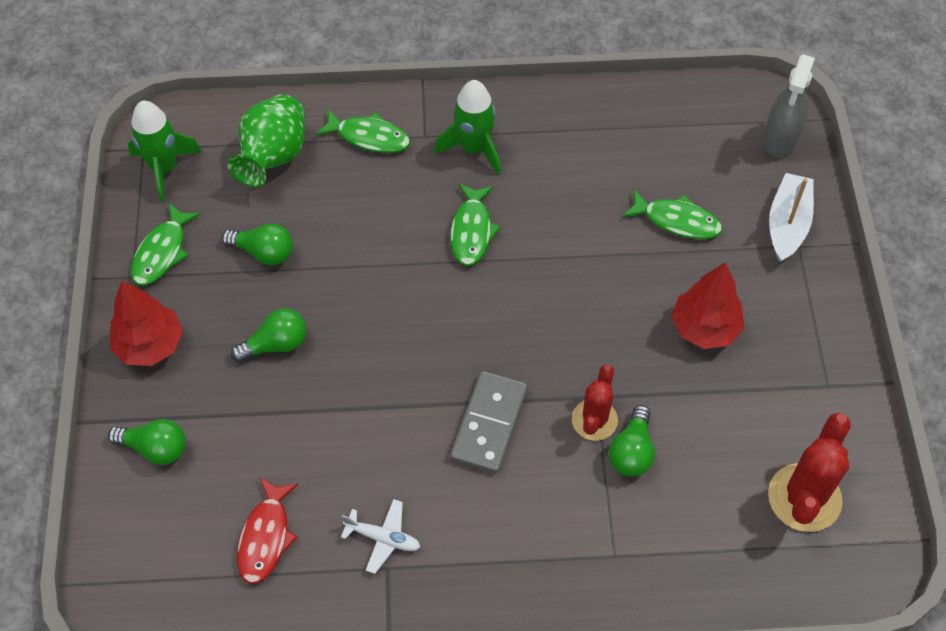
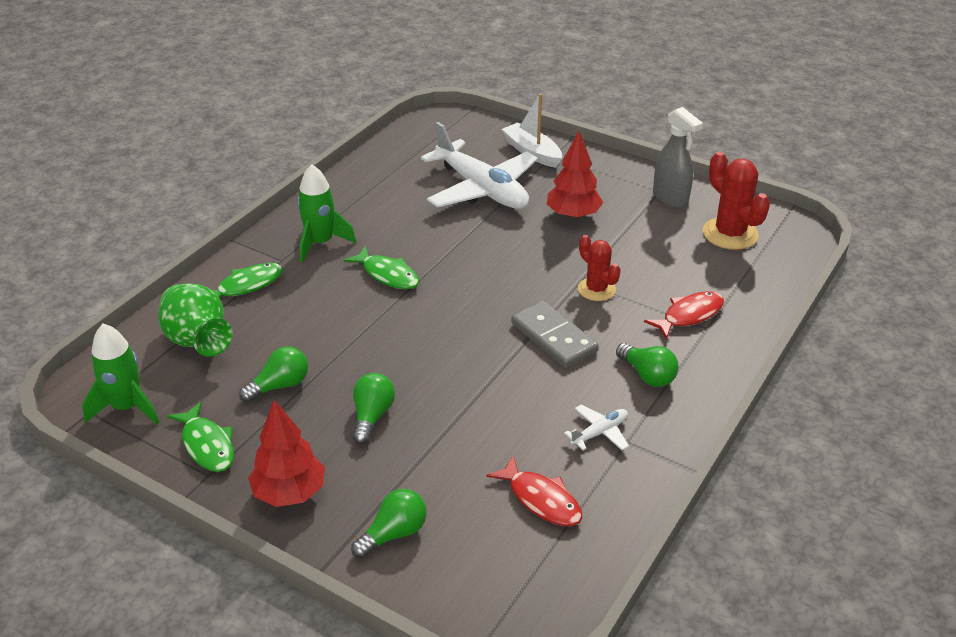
camera: 55 degrees left, 20 degrees down
(621, 528) = (689, 315): none -> red fish
(632, 451) = (635, 285): green light bulb -> green light bulb (647, 375)
(677, 221) = (482, 189): green fish -> white plane
(780, 140) = (469, 128): grey spray bottle -> grey spray bottle (670, 198)

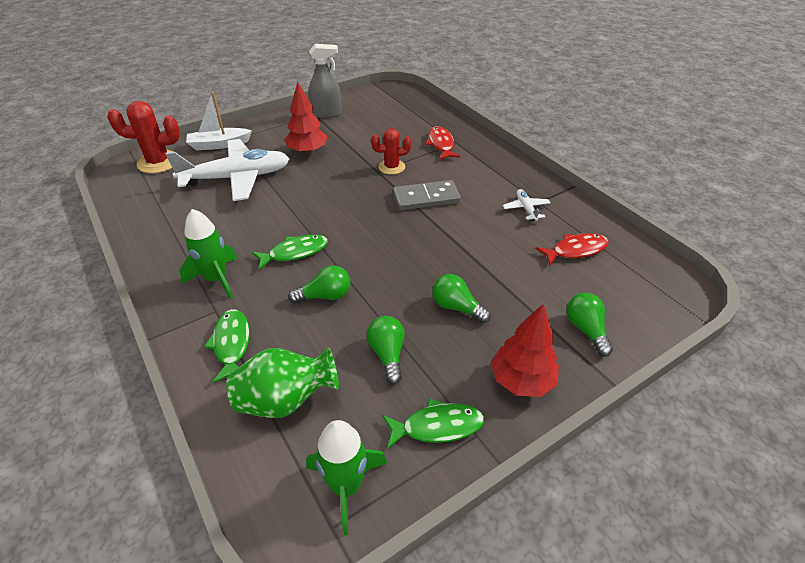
camera: 65 degrees left, 5 degrees up
(647, 375) = (484, 175): green light bulb -> green light bulb (325, 296)
(730, 234) = (379, 108): red cactus -> red cactus (158, 162)

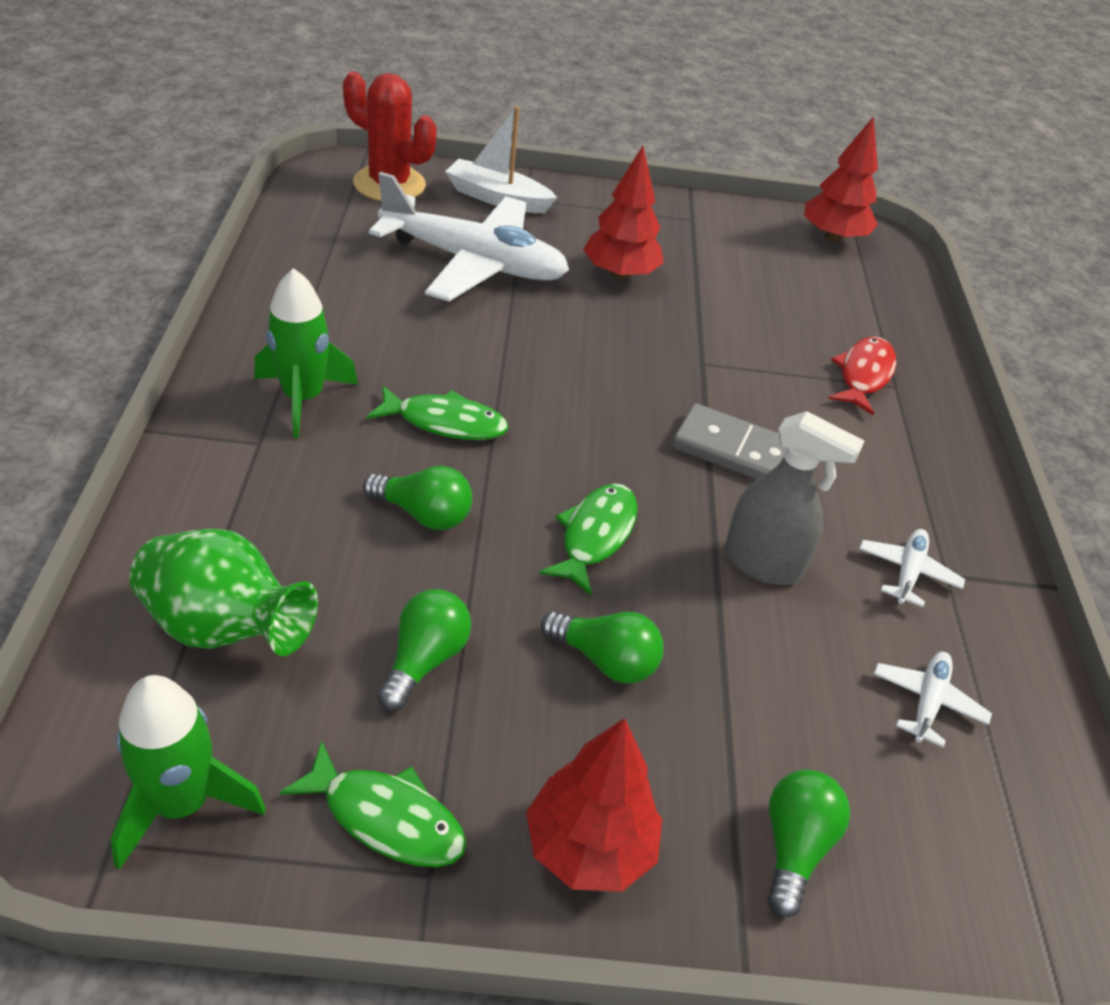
camera: 30 degrees right, 0 degrees up
(232, 344) = (234, 503): green fish -> green fish (595, 536)
(327, 114) = (713, 227): grey spray bottle -> grey spray bottle (763, 564)
(378, 96) = (833, 237): none -> red tree
(391, 167) = (733, 369): red cactus -> none
(456, 307) = (605, 660): green light bulb -> green light bulb turned 135 degrees clockwise
(575, 250) = (927, 702): red fish -> white plane

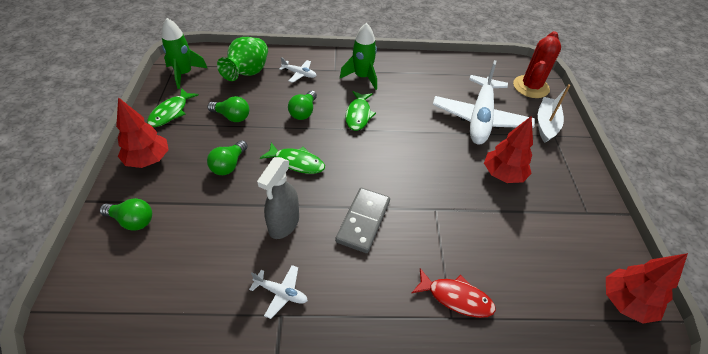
camera: 90 degrees right, 5 degrees up
(927, 702) = (195, 286): white plane -> white plane (299, 74)

